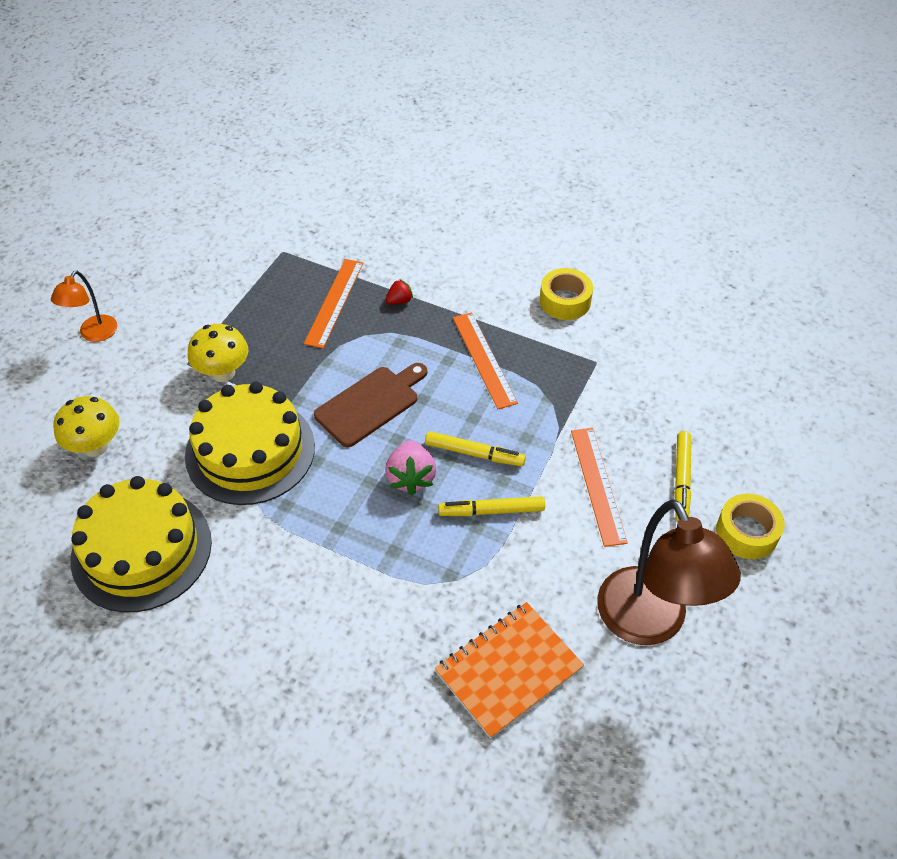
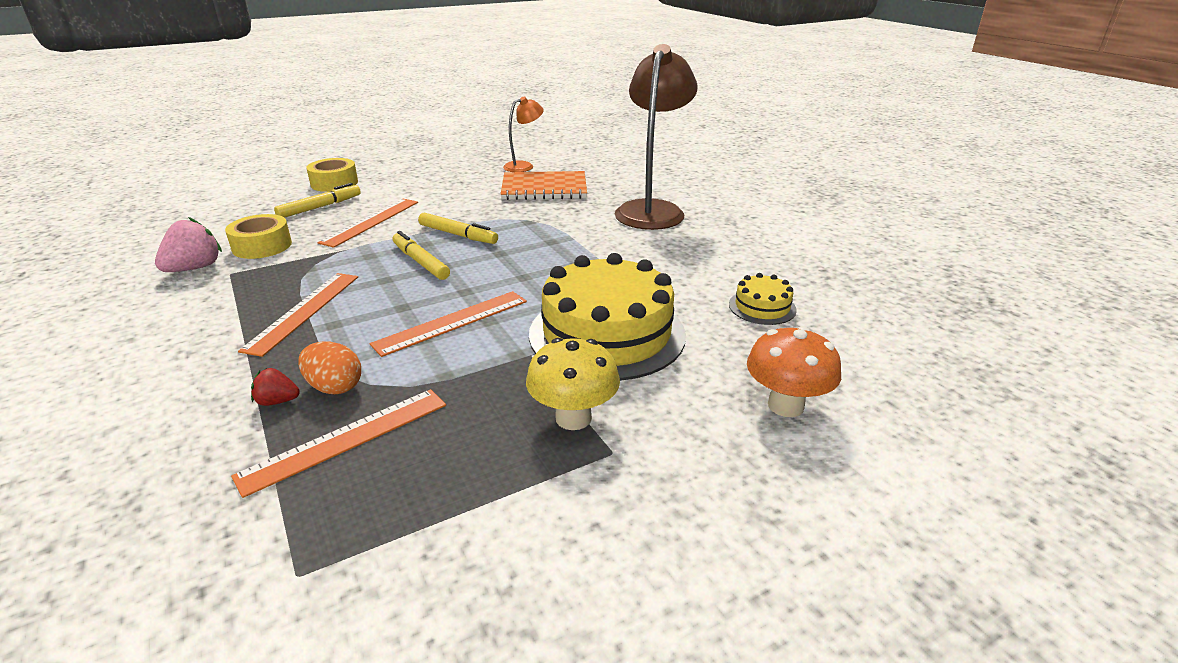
camera: 145 degrees left, 20 degrees down
(94, 334) = (739, 578): orange lamp -> orange lamp (524, 166)
(96, 446) = (785, 405): yellow mushroom -> orange mushroom
(141, 550) = (762, 307): yellow cake -> yellow cake, size x0.45
(370, 404) = (452, 322): brown cutting board -> orange ruler
(381, 323) = (334, 387): none -> orange egg
(411, 478) = (487, 267): pink strawberry -> pink strawberry (194, 268)
(565, 301) = (147, 322): yellow tape -> yellow tape (262, 246)
(650, 623) = (445, 178): brown lamp -> brown lamp (652, 210)

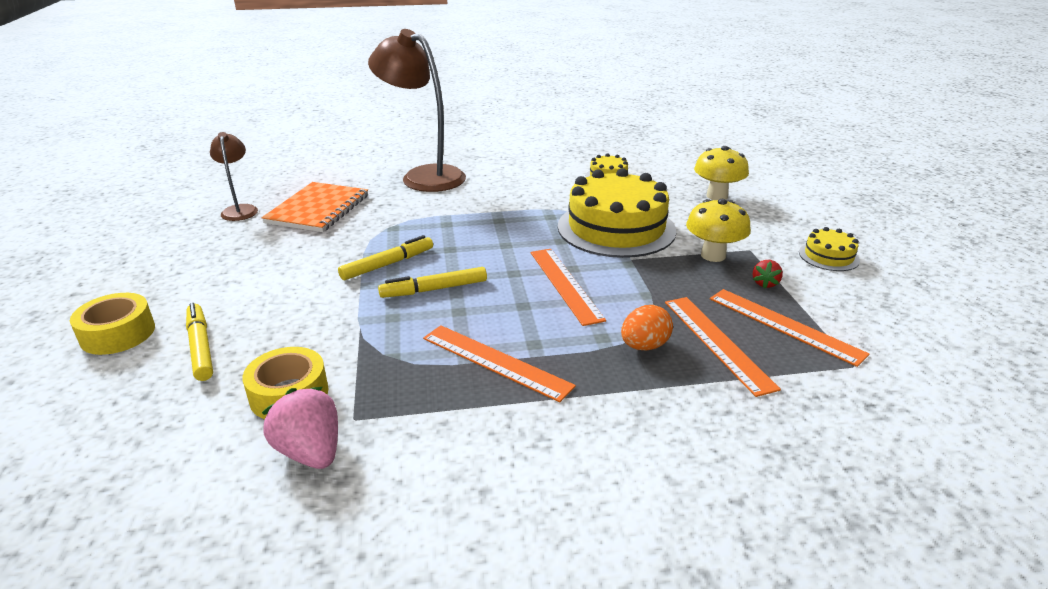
camera: 70 degrees left, 0 degrees up
(277, 401) = (656, 376): red strawberry -> red strawberry (765, 283)
(371, 221) = (295, 312): orange ruler -> orange ruler (784, 325)
(524, 166) = (240, 210): orange lamp -> brown lamp
(639, 548) = (828, 256): none -> yellow cake
(785, 405) = (717, 196): orange mushroom -> yellow mushroom

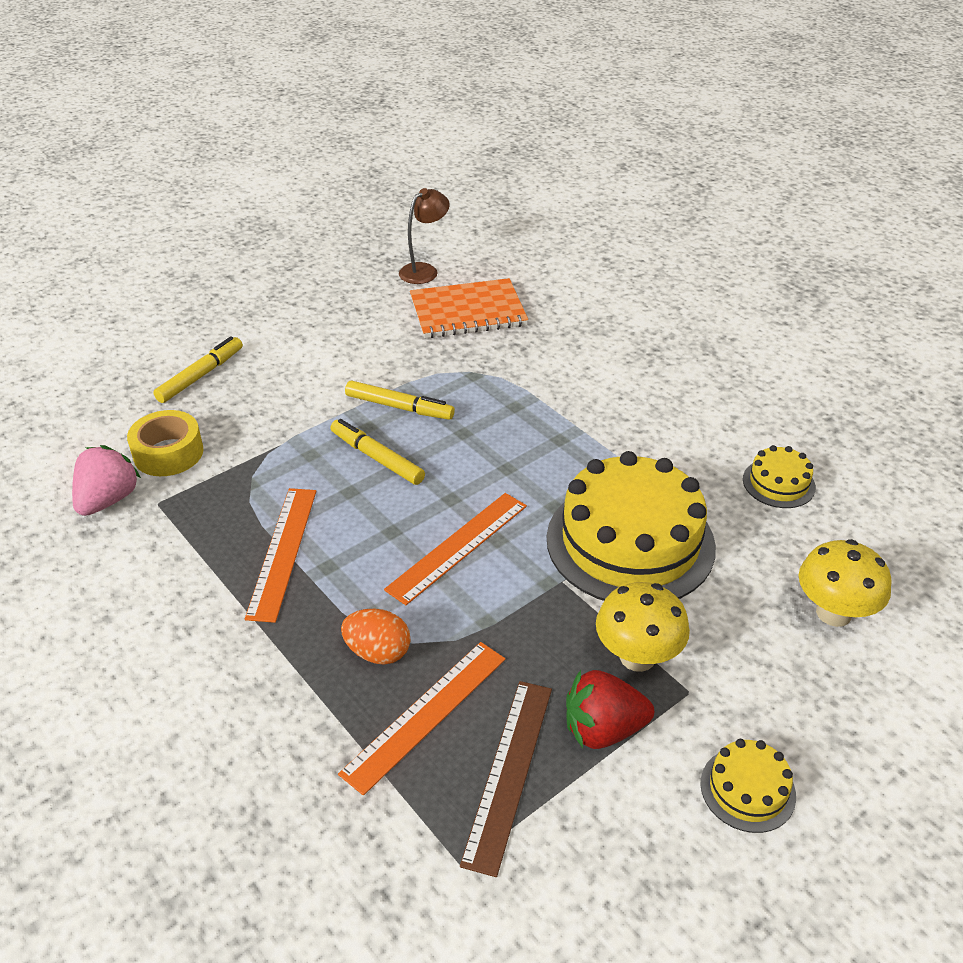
camera: 60 degrees right, 10 degrees up
(118, 334) = (193, 328): yellow tape -> none
(423, 176) = (613, 338): brown lamp -> none
(765, 283) = (603, 729): red strawberry -> red strawberry, size x1.82
(784, 325) = (508, 772): orange ruler -> brown ruler

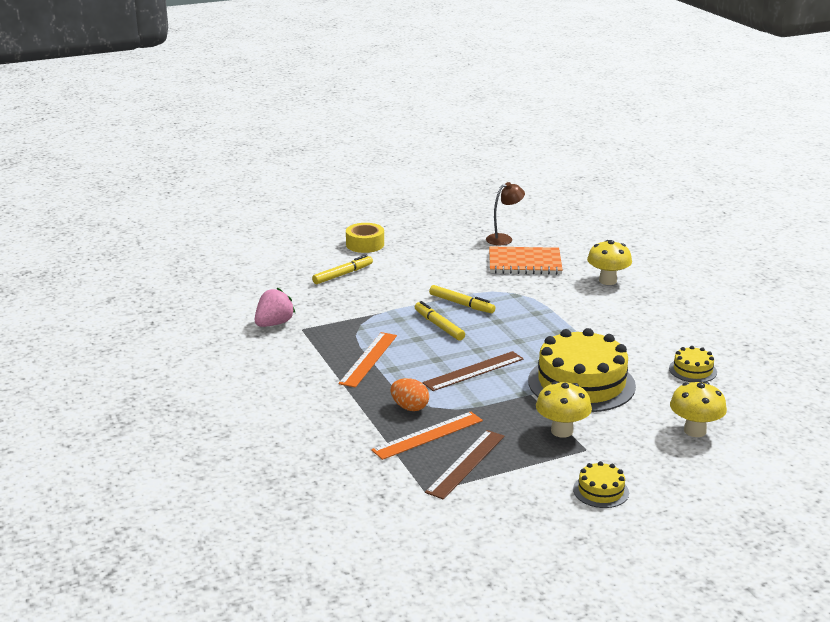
camera: 15 degrees right, 15 degrees down
(168, 453) = (314, 308): yellow tape -> yellow tape (365, 244)
(458, 547) = (473, 371): orange ruler -> brown ruler
(595, 327) = (607, 281): none -> yellow mushroom
(603, 729) = (527, 456): red strawberry -> none

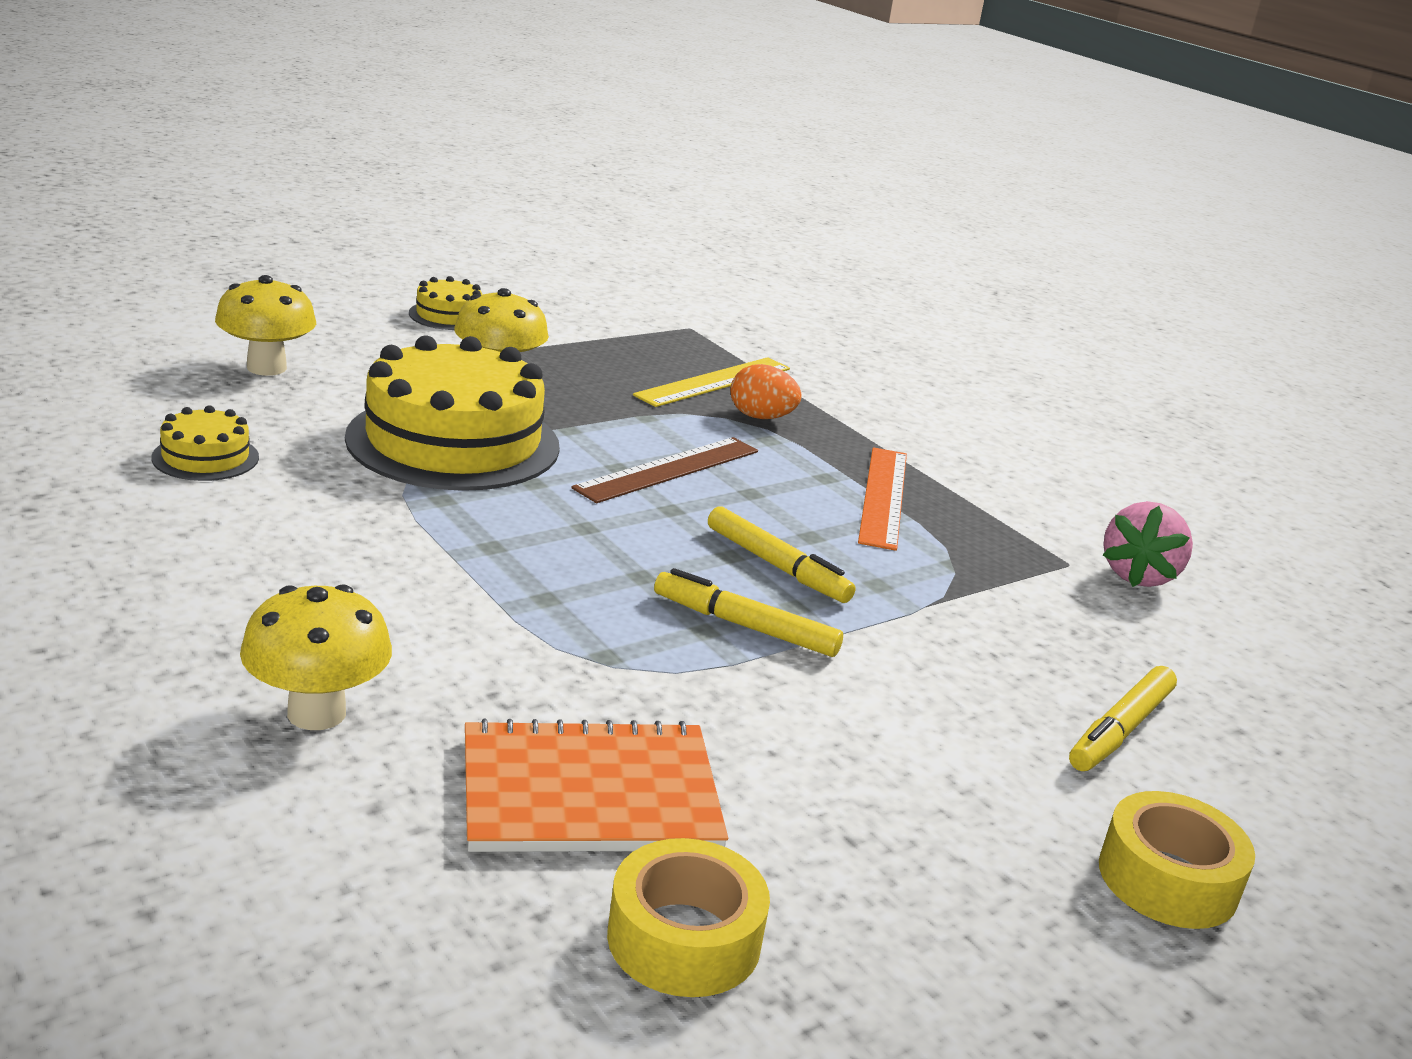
camera: 165 degrees right, 0 degrees up
(427, 435) = (714, 382): orange ruler -> yellow ruler
(465, 463) = (645, 349): brown ruler -> none
(504, 238) = (684, 939): brown lamp -> yellow tape

